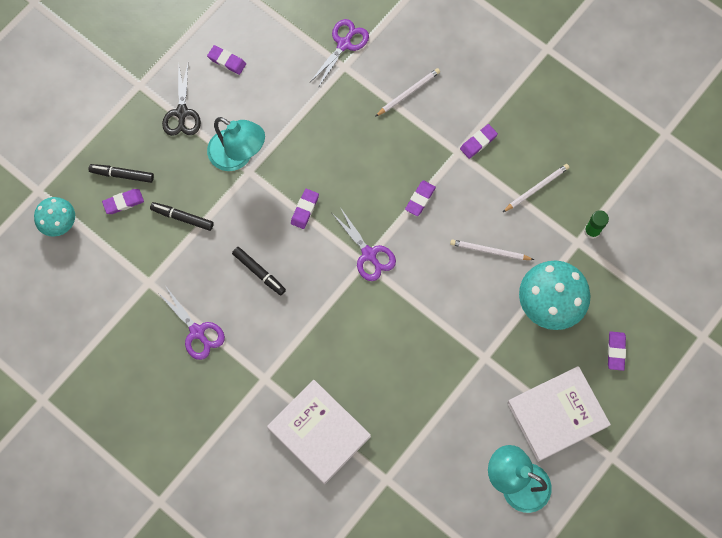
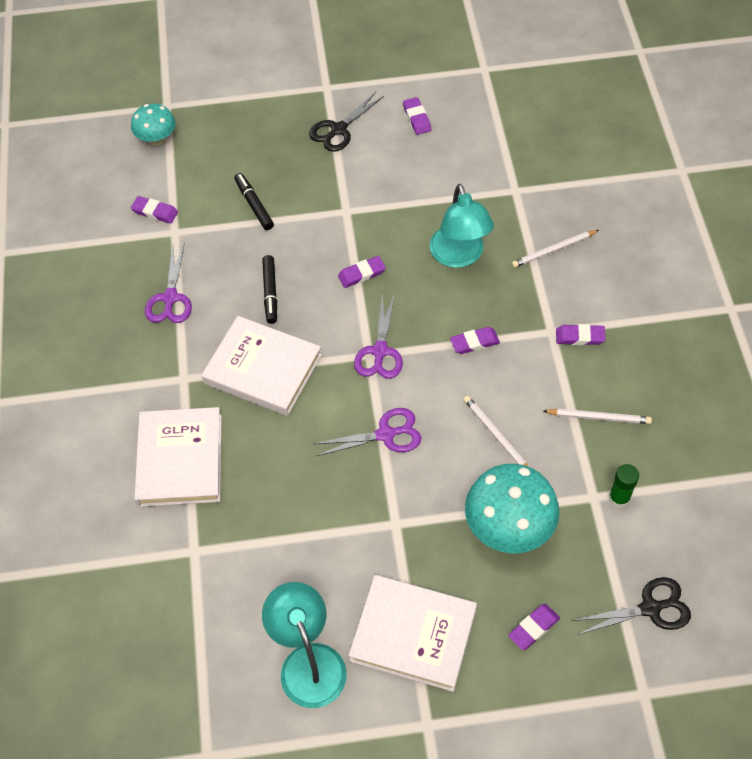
camera: 45 degrees right, 15 degrees down
(122, 175) = (242, 140): black marker -> none
(123, 202) = (221, 160): purple eraser -> purple eraser (155, 212)
(238, 156) = (350, 193): turquoise lamp -> turquoise lamp (459, 256)
(308, 329) = (263, 369): none -> white book
(344, 44) = (533, 173): purple scissors -> purple scissors (386, 434)
(408, 93) = (553, 250): white pencil -> white pencil turned 150 degrees clockwise
(665, 284) = (650, 608): none -> black scissors

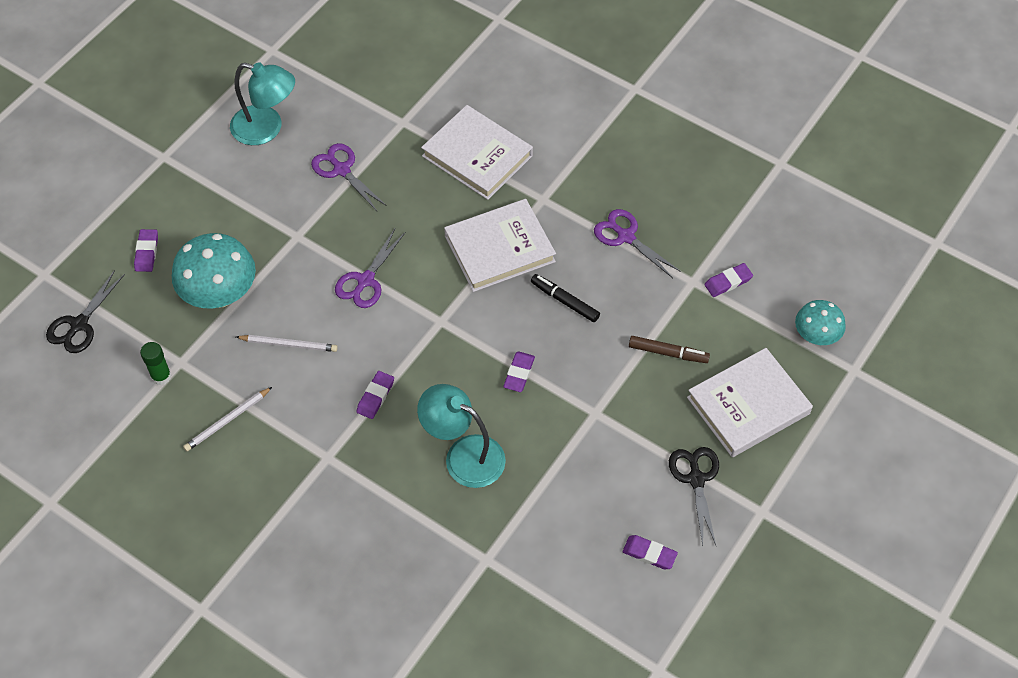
camera: 130 degrees right, 0 degrees up
(254, 205) = (668, 353): black marker -> brown marker
(380, 351) = (435, 330): purple scissors -> purple scissors (341, 170)
(413, 635) = (219, 189): white book -> white book (748, 405)
(553, 250) = (395, 530): white pencil -> none
(580, 337) = (301, 472): purple eraser -> none

